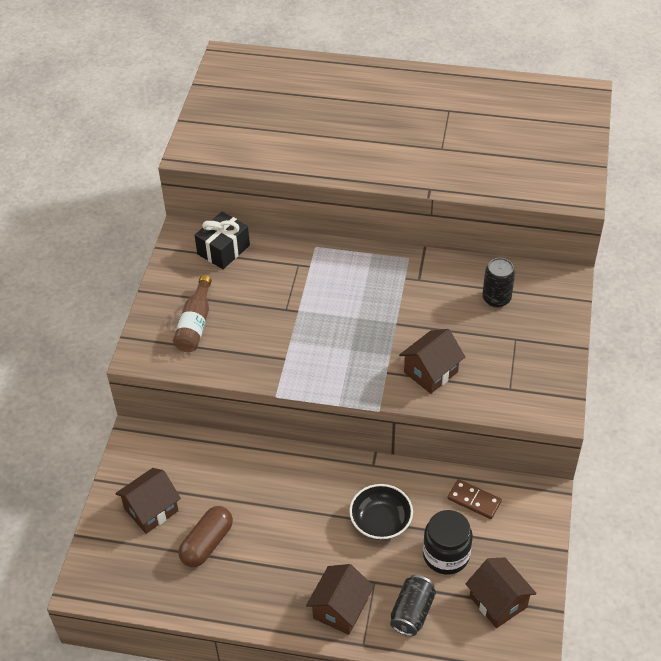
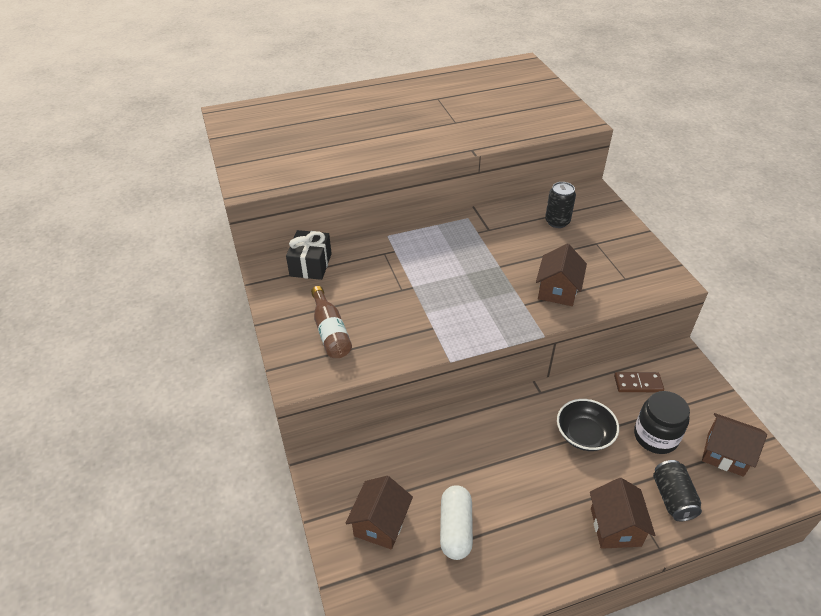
camera: 30 degrees left, 5 degrees down
(207, 543) = (455, 529): brown capsule -> white capsule

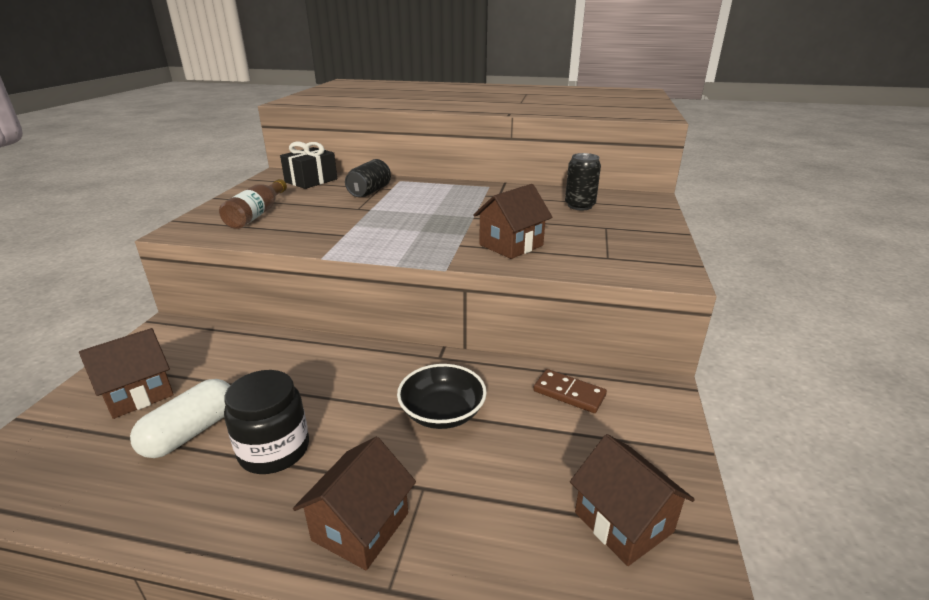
camera: 30 degrees right, 15 degrees down
(655, 436) = (534, 454): black jar -> black jar (274, 450)
(672, 498) = (480, 535): black can -> black can (370, 191)

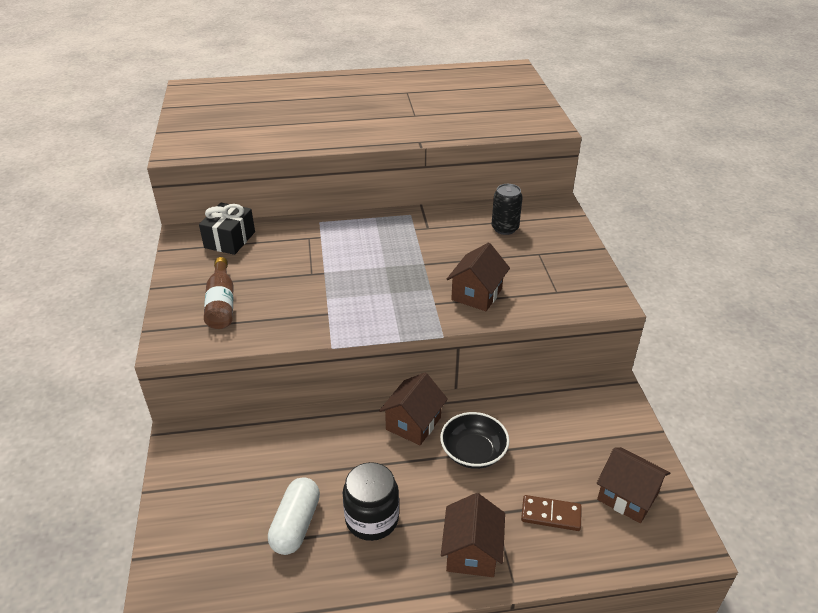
camera: 20 degrees left, 10 degrees up
(138, 394) = (219, 506): brown house -> brown house (413, 423)
(370, 191) = (303, 246): black can -> none
(569, 393) = (553, 409): brown domino -> brown domino (551, 515)

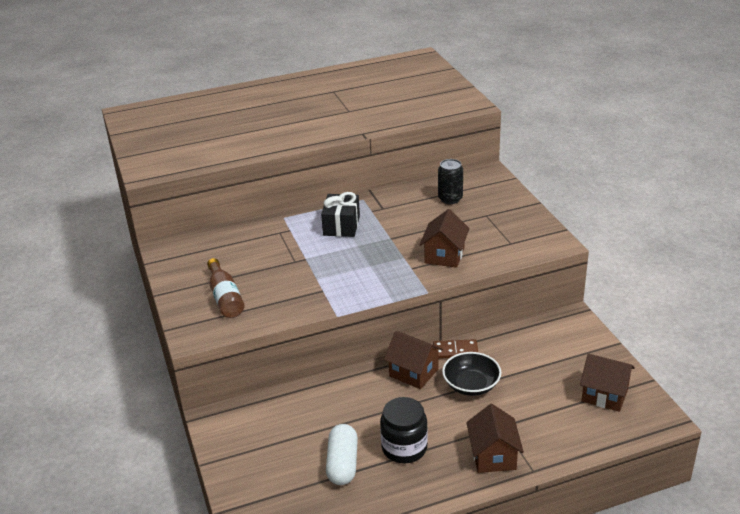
camera: 10 degrees left, 5 degrees down
(230, 240) = (208, 245): black gift -> black gift (341, 226)
(413, 423) = (413, 372): brown house -> brown house turned 75 degrees counterclockwise
(551, 515) = (548, 418): brown domino -> brown domino (455, 351)

